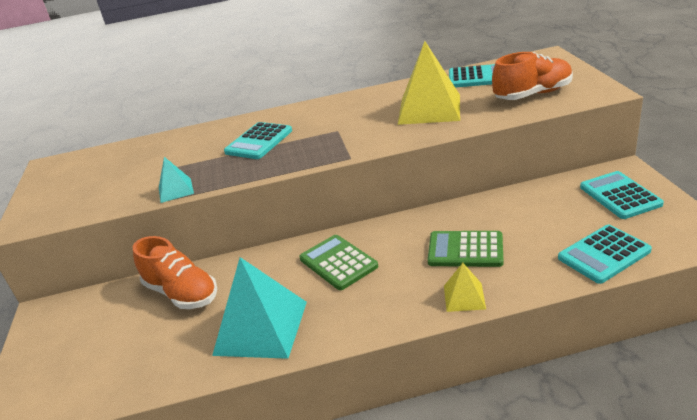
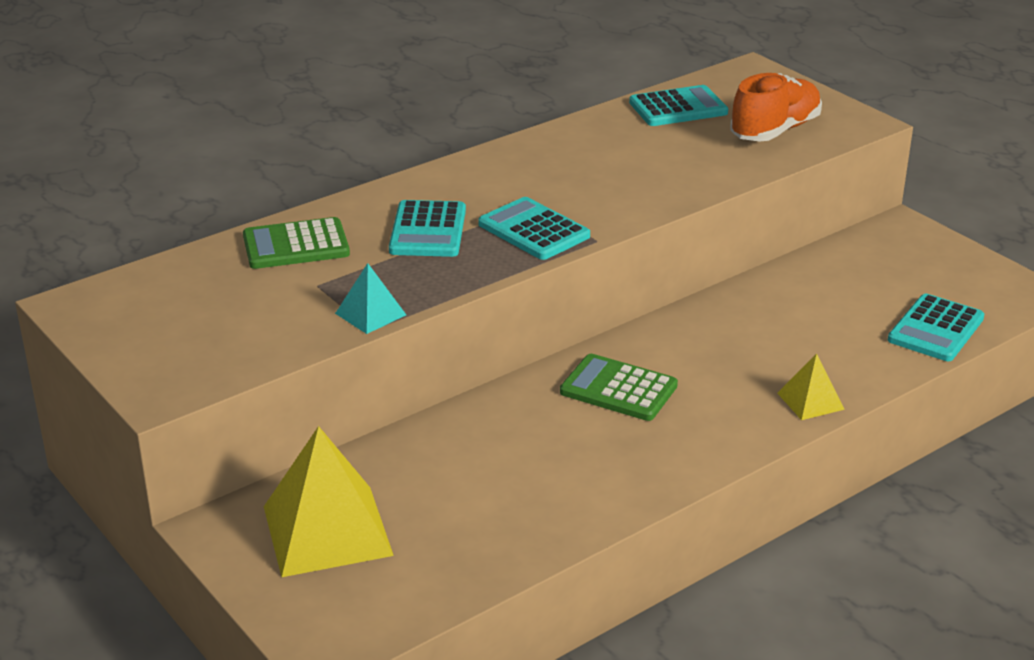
camera: 30 degrees left, 0 degrees up
(181, 293) = (423, 464): orange shoe -> none
(261, 327) = (582, 480): turquoise pyramid -> none
(429, 109) = (648, 161): yellow pyramid -> yellow pyramid (327, 530)
(465, 250) = (773, 348): green calculator -> green calculator (296, 245)
(620, 196) = (914, 258): turquoise calculator -> turquoise calculator (534, 230)

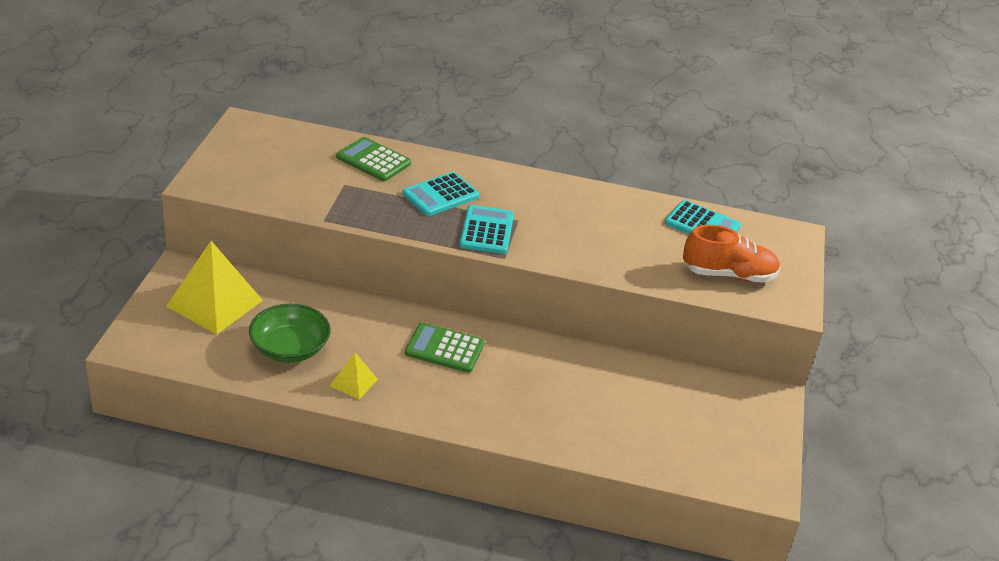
camera: 45 degrees right, 5 degrees up
(370, 314) = (337, 213): turquoise pyramid -> none
(490, 505) = (290, 348): none -> green bowl
(618, 389) = (444, 348): green calculator -> green calculator turned 60 degrees counterclockwise
(810, 401) = (520, 431): yellow pyramid -> yellow pyramid (353, 382)
(935, 329) = (666, 458): turquoise calculator -> none

